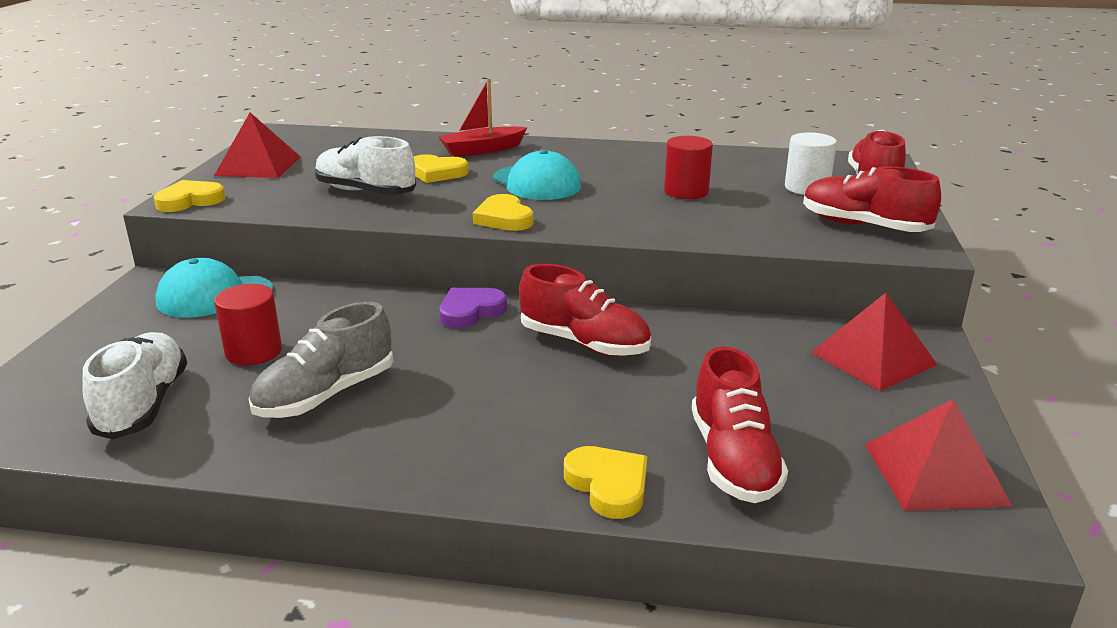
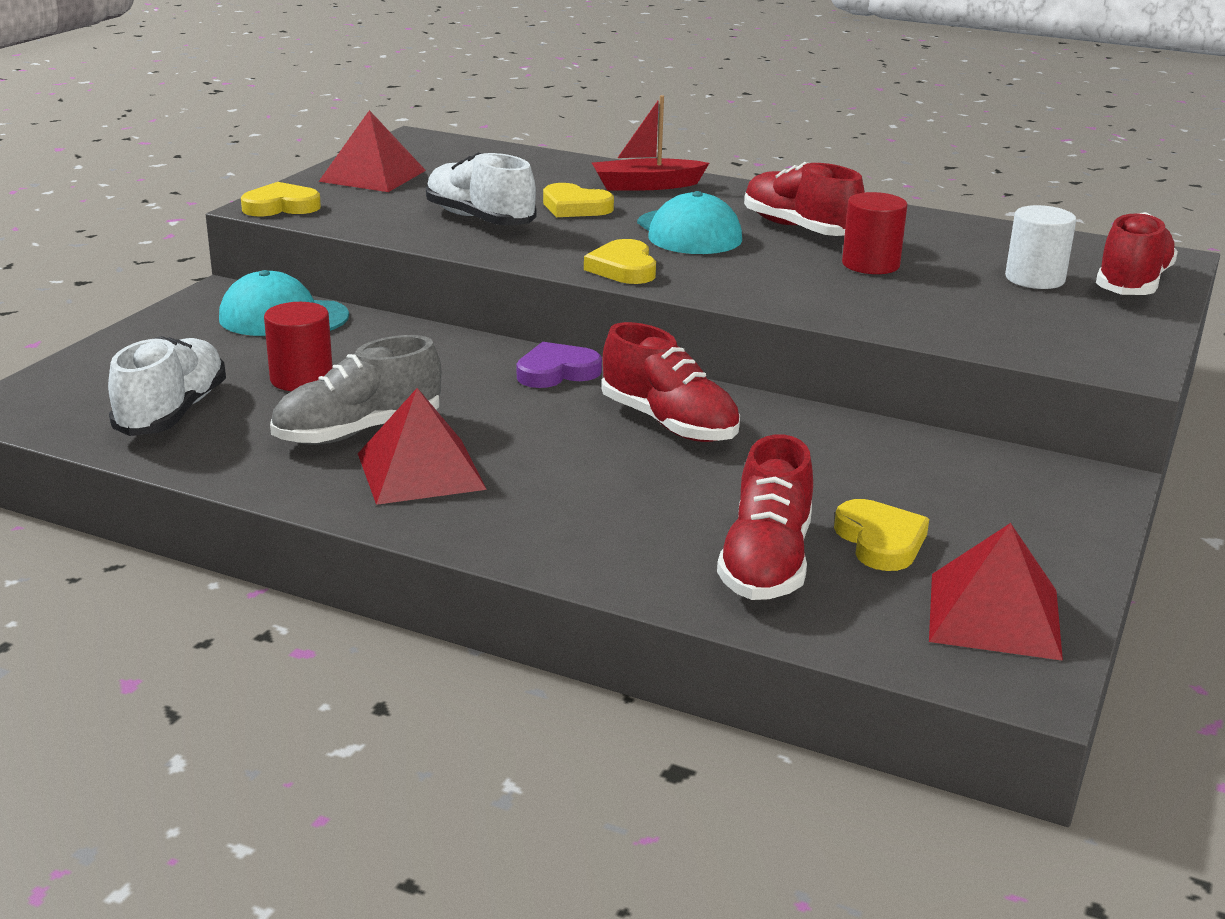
camera: 15 degrees right, 0 degrees up
(608, 485) = (611, 562): yellow heart -> yellow heart (880, 541)
(863, 226) = (1072, 332): red shoe -> red shoe (799, 229)
(873, 358) = (1012, 491): red pyramid -> red pyramid (420, 471)

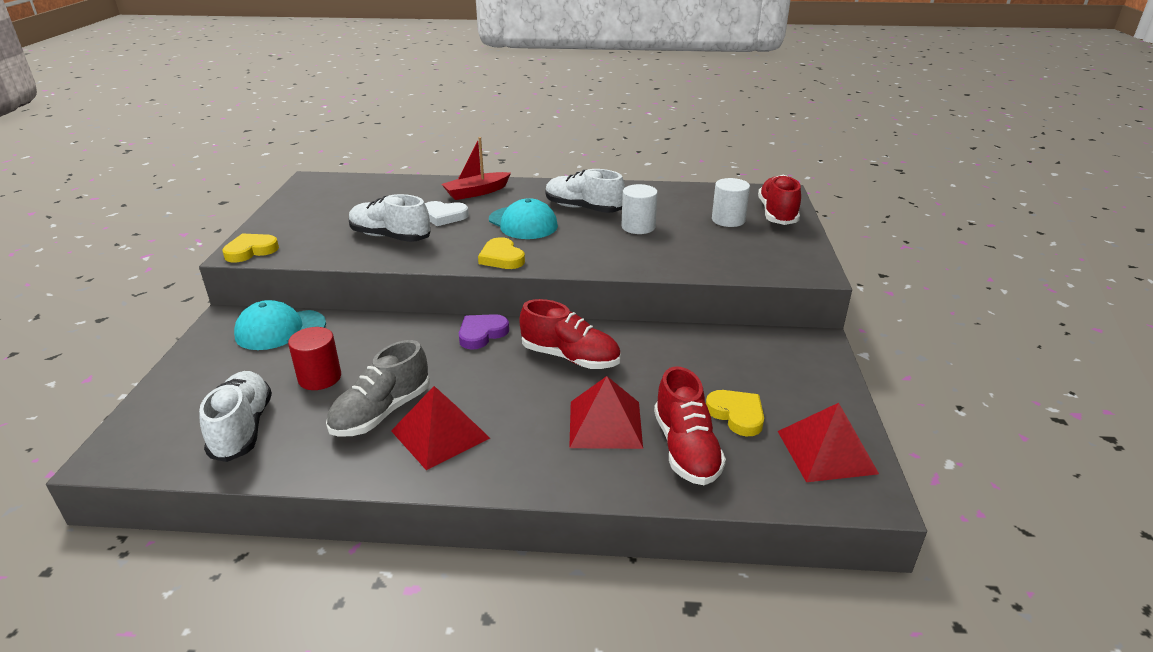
camera: 20 degrees left, 5 degrees up
(373, 176) = (300, 214): red pyramid -> red pyramid (605, 424)
(575, 207) = (444, 216): yellow heart -> white heart
(799, 229) = (583, 208): red shoe -> white shoe
(870, 264) = (638, 227): red cylinder -> white cylinder

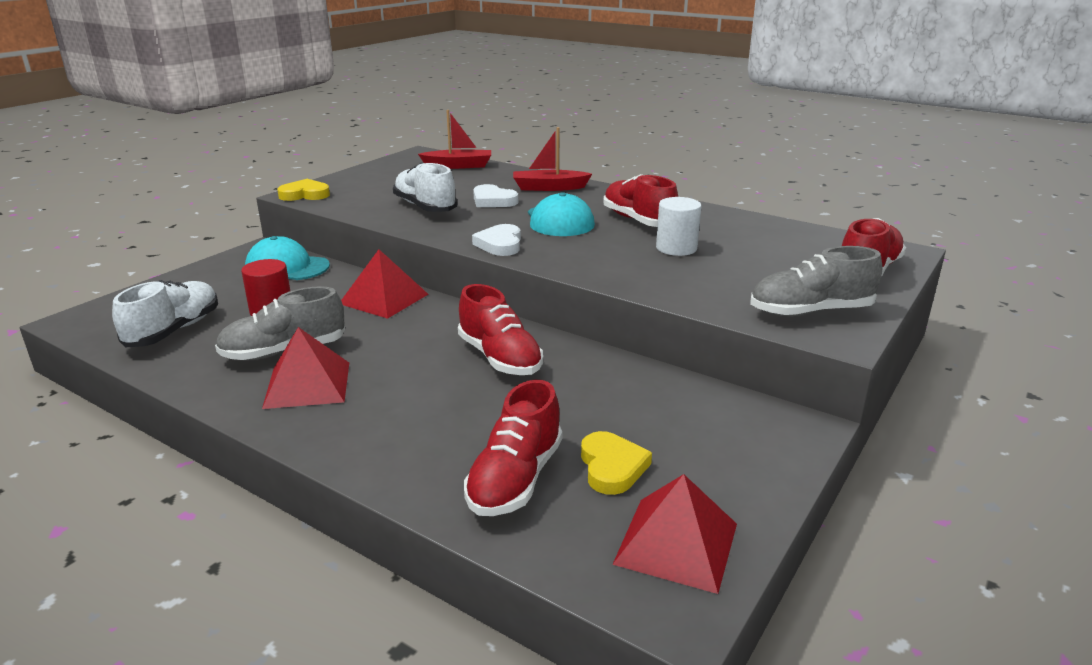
camera: 30 degrees right, 5 degrees down
(367, 186) = (458, 166): none -> red boat
(481, 334) = (442, 314): purple heart -> none
(501, 258) = (500, 244): yellow heart -> white heart
(583, 208) = (638, 220): white shoe -> red shoe
(605, 424) = (462, 427): red pyramid -> red pyramid (384, 298)
(728, 220) = (794, 263): white cylinder -> none
(777, 257) = (810, 312): none -> grey shoe

